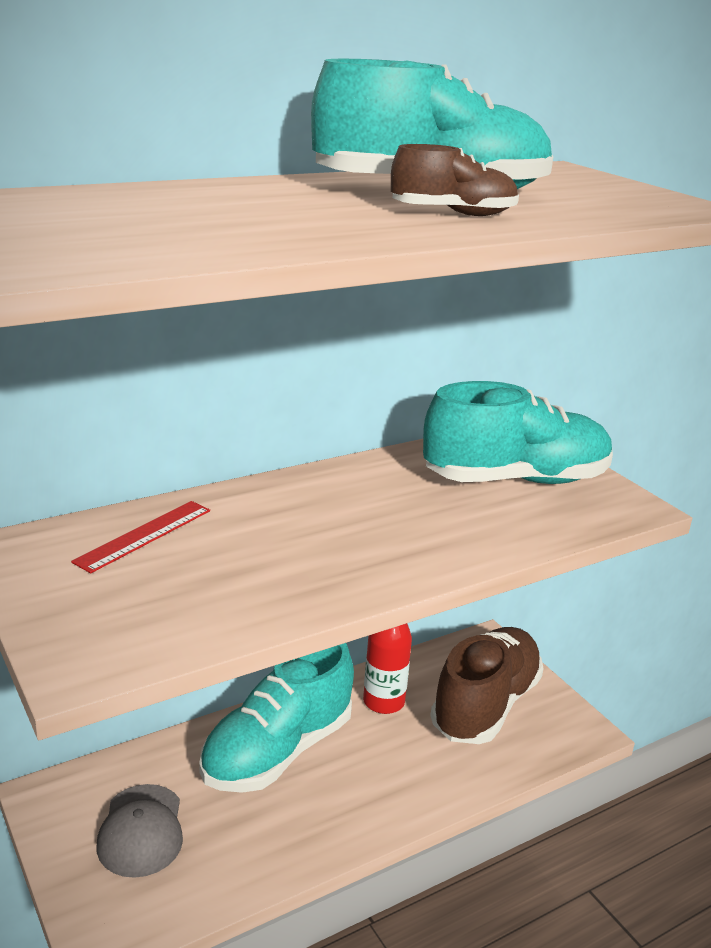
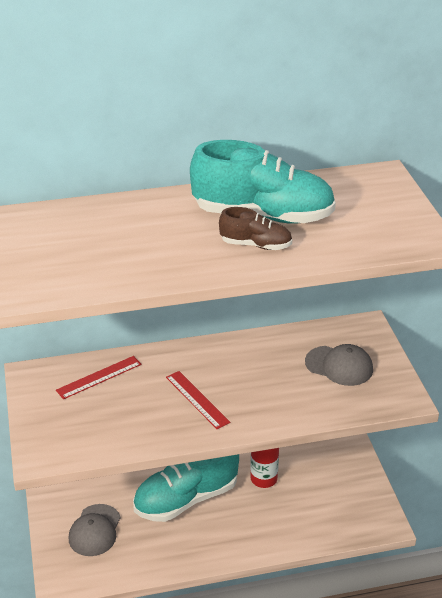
camera: 20 degrees right, 10 degrees up
(328, 545) = (197, 399): none -> red ruler
(485, 705) = (328, 494): brown shoe -> none
(515, 480) = (339, 366): turquoise shoe -> grey cap

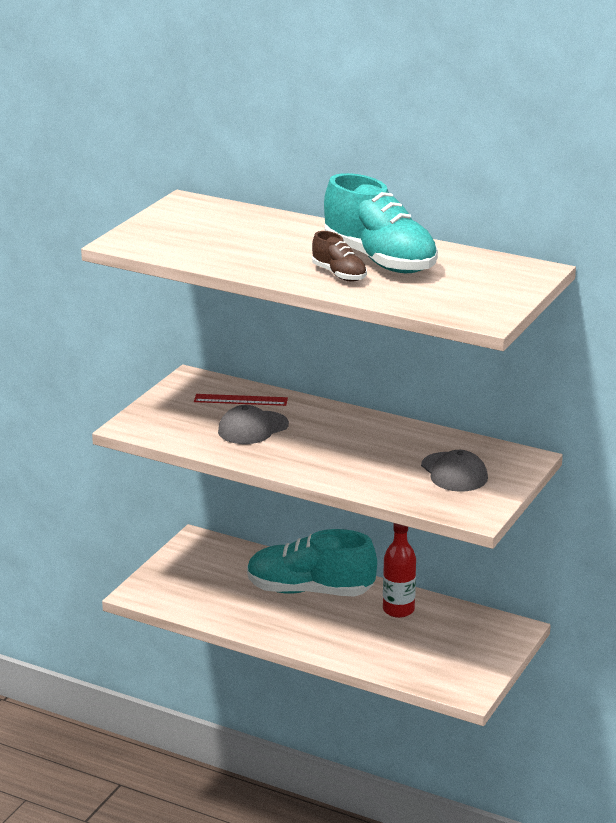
camera: 40 degrees right, 10 degrees down
(95, 530) = (206, 575): grey cap -> grey cap (253, 428)
(197, 399) = (297, 444): red ruler -> none

